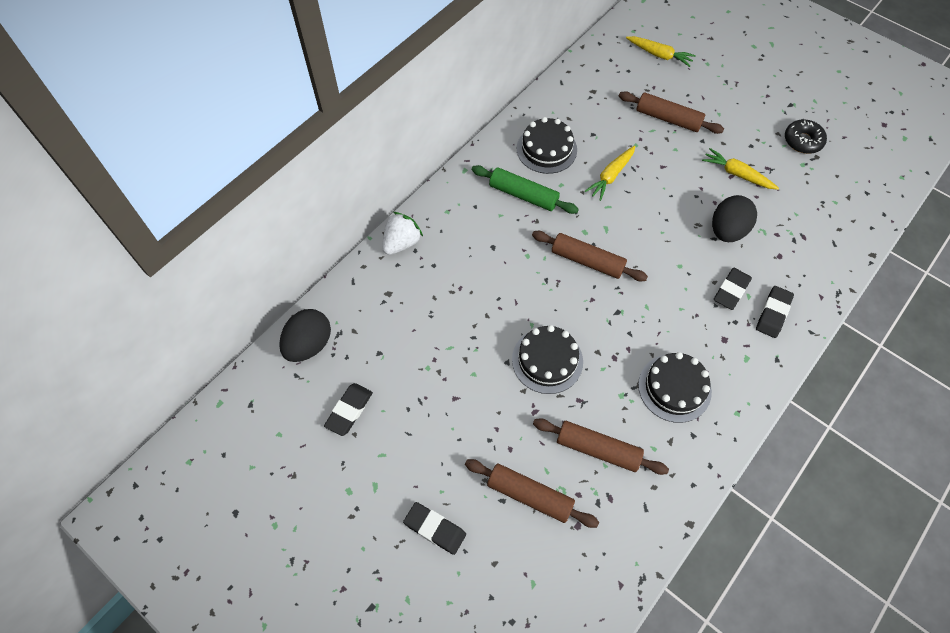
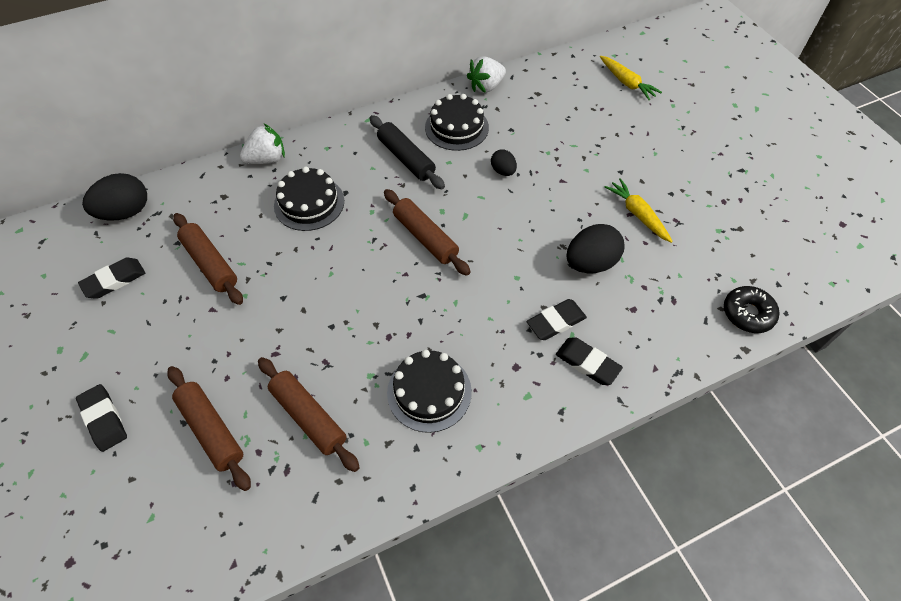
camera: 25 degrees right, 5 degrees down
(523, 195) = (406, 158): green rolling pin -> black rolling pin
(546, 100) = (486, 87): none -> white strawberry
(547, 360) = (321, 311): black cake -> black cake (309, 203)
(611, 176) = (503, 171): yellow carrot -> black egg
(668, 119) = (597, 140): brown rolling pin -> brown rolling pin (210, 264)
(773, 313) = (587, 363): black eraser -> black eraser turned 75 degrees clockwise
(802, 141) = (733, 208): black donut -> black donut (747, 313)

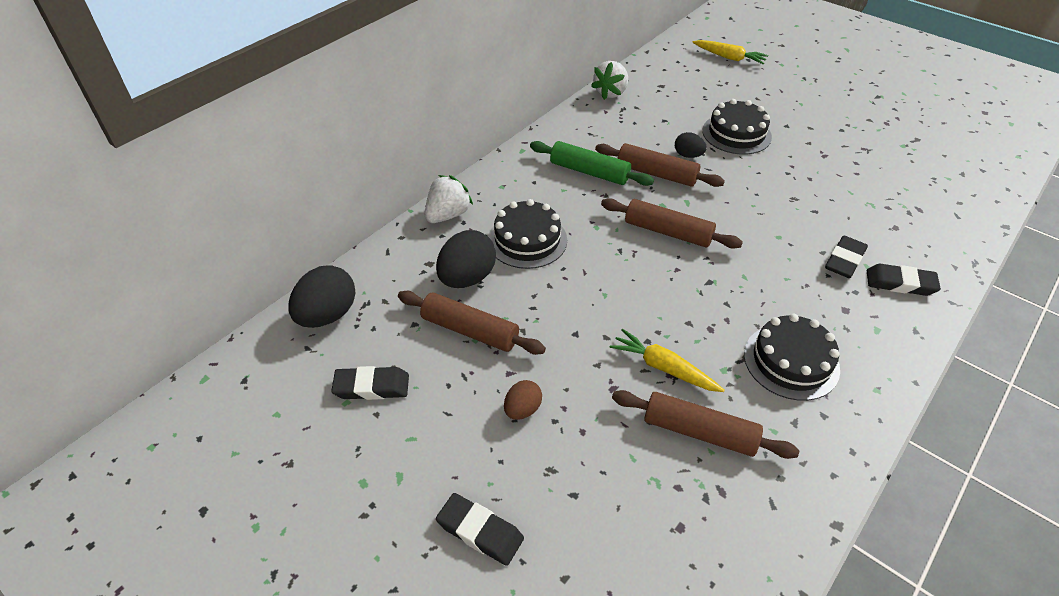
camera: 25 degrees left, 10 degrees down
(114, 280) = (372, 387): black eraser -> black eraser turned 60 degrees clockwise
(199, 342) = (522, 409): none -> brown egg
(211, 430) = (611, 488): brown rolling pin -> brown rolling pin (656, 174)
(406, 158) = (589, 172): black rolling pin -> green rolling pin
(456, 127) = (613, 132): black cake -> black cake (736, 133)
(590, 263) = (829, 204): black egg -> black egg (467, 278)
(637, 214) = (831, 154): yellow carrot -> yellow carrot (663, 368)
(747, 313) = (982, 199): black donut -> none

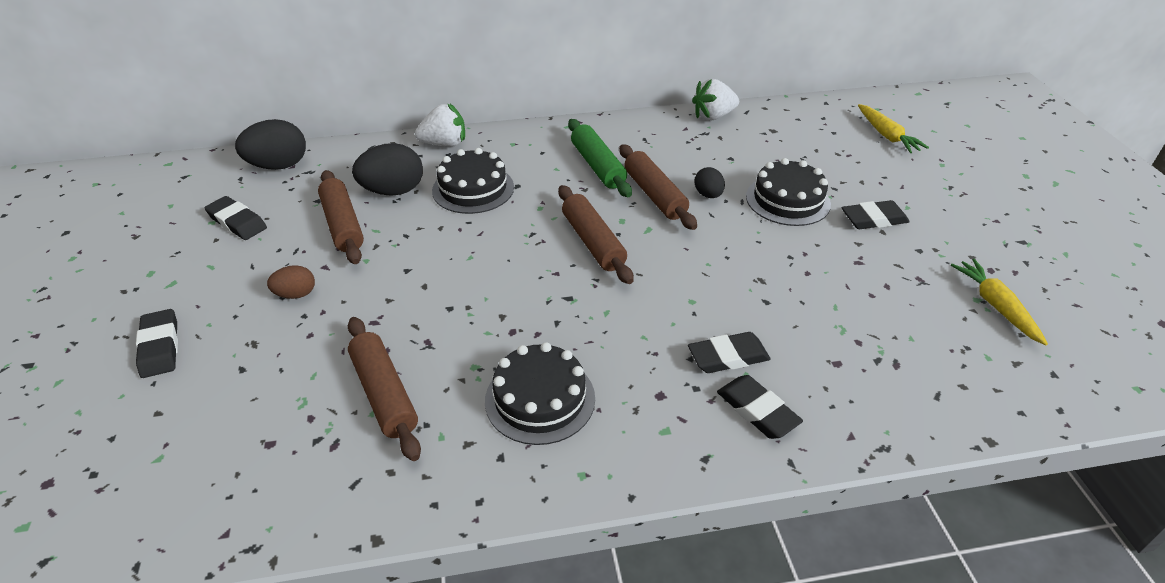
camera: 40 degrees right, 5 degrees down
(663, 368) = (430, 333): yellow carrot -> yellow carrot (995, 306)
(796, 121) = (873, 219): none -> black eraser

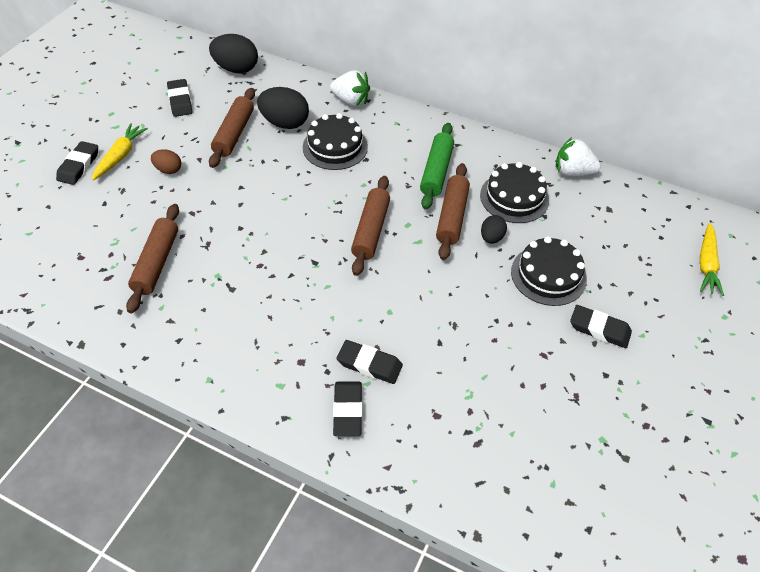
camera: 35 degrees right, 10 degrees up
(540, 399) = (232, 319): black cake -> black cake (514, 197)
(995, 306) = (610, 453): yellow carrot -> yellow carrot (120, 156)

